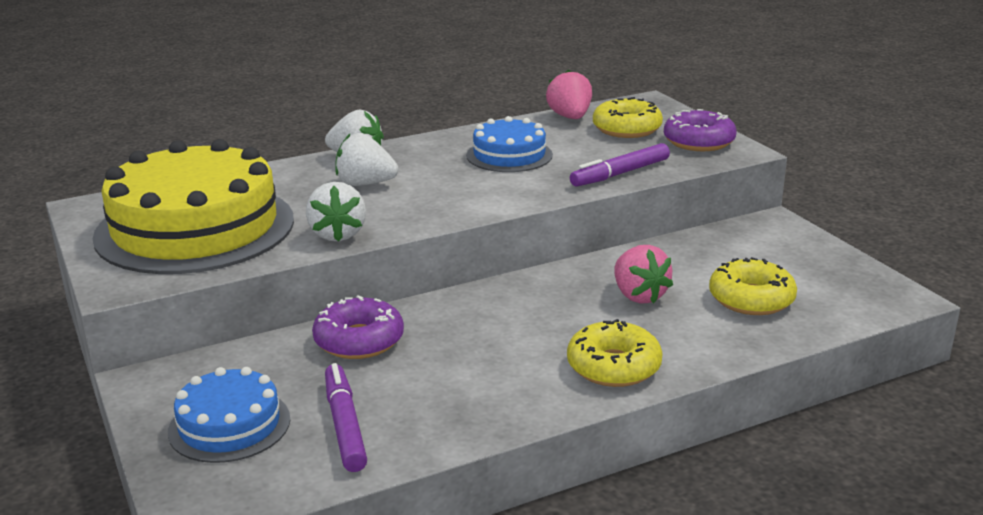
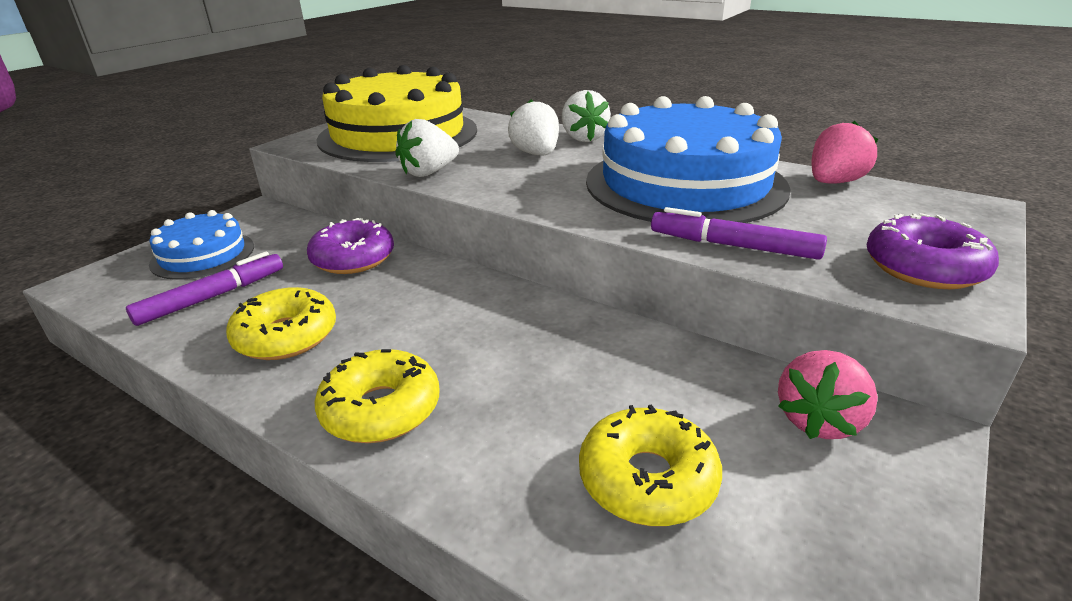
camera: 60 degrees right, 5 degrees up
(509, 155) = (685, 184): blue cake -> blue cake, size x1.97
(627, 129) = (866, 216): yellow donut -> yellow donut (286, 336)
(638, 296) = (562, 376): pink strawberry -> pink strawberry (819, 420)

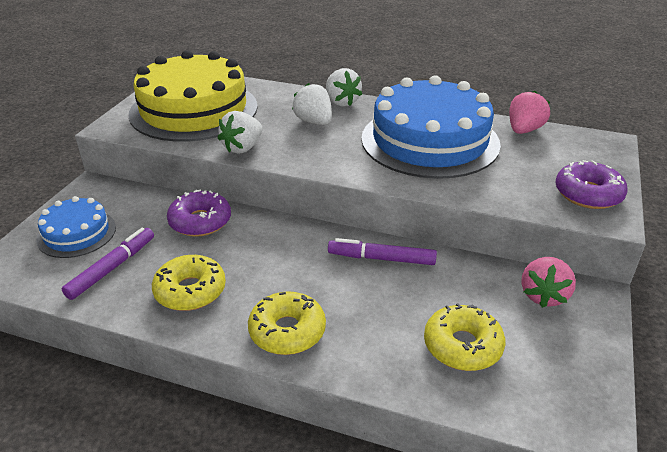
camera: 15 degrees left, 5 degrees up
(733, 246) = (477, 191): purple marker -> purple marker (382, 259)

